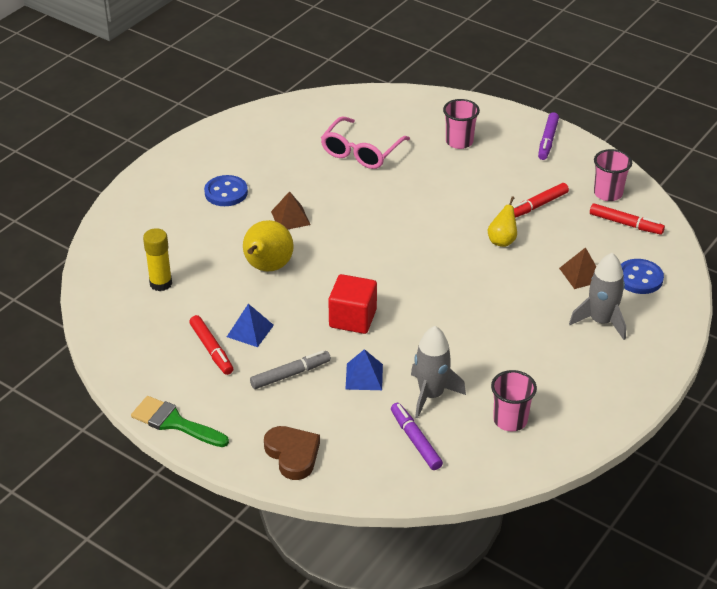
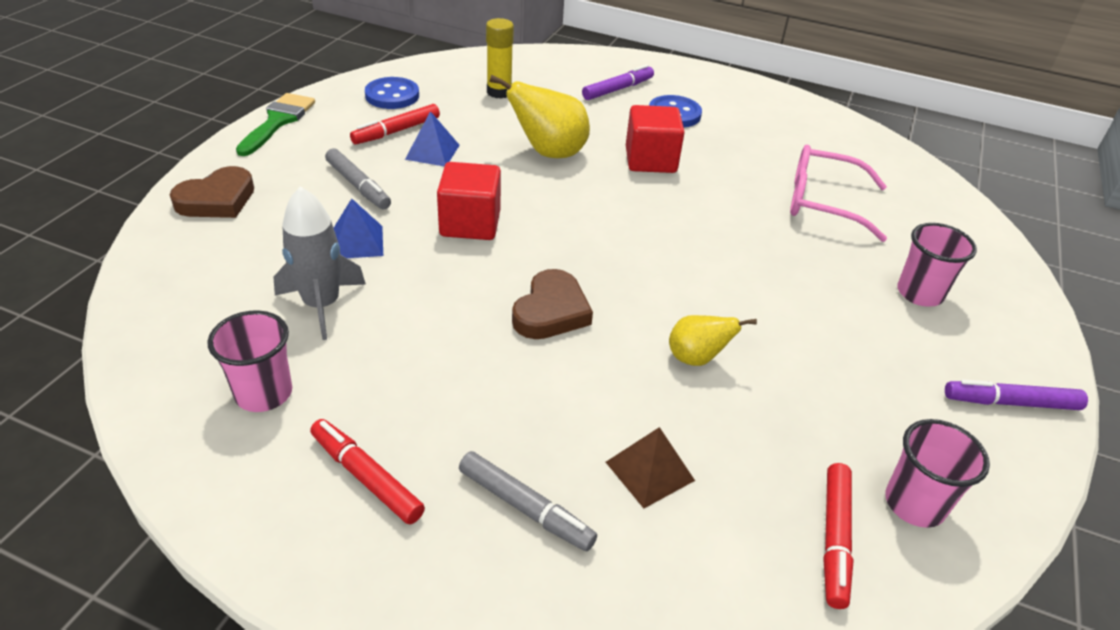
camera: 75 degrees right, 0 degrees up
(290, 218) = (650, 160): brown pyramid -> red cube
(415, 440) = (229, 296): purple marker -> purple marker (617, 89)
(453, 292) = (551, 311): none -> brown heart
(537, 206) = (813, 398): red marker -> red marker (366, 477)
(601, 321) = (525, 507): grey rocket -> grey marker
(639, 278) = (672, 570): blue button -> blue button (392, 95)

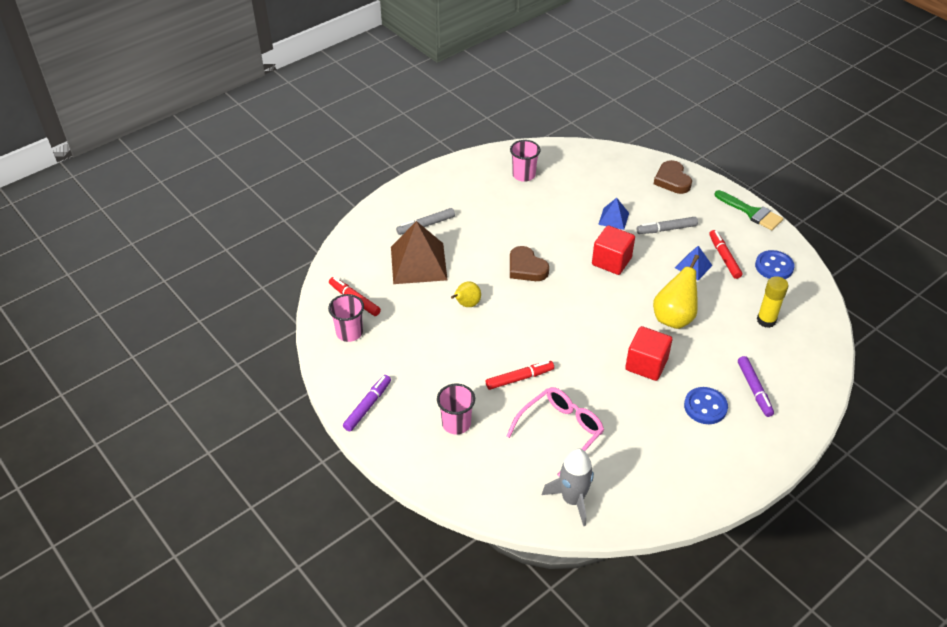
camera: 120 degrees right, 5 degrees up
(322, 305) = (570, 199): grey rocket -> grey rocket (572, 499)
(366, 477) = (466, 191): red marker -> red marker (519, 378)
(649, 471) = (418, 263): brown pyramid -> brown pyramid, size x1.95

